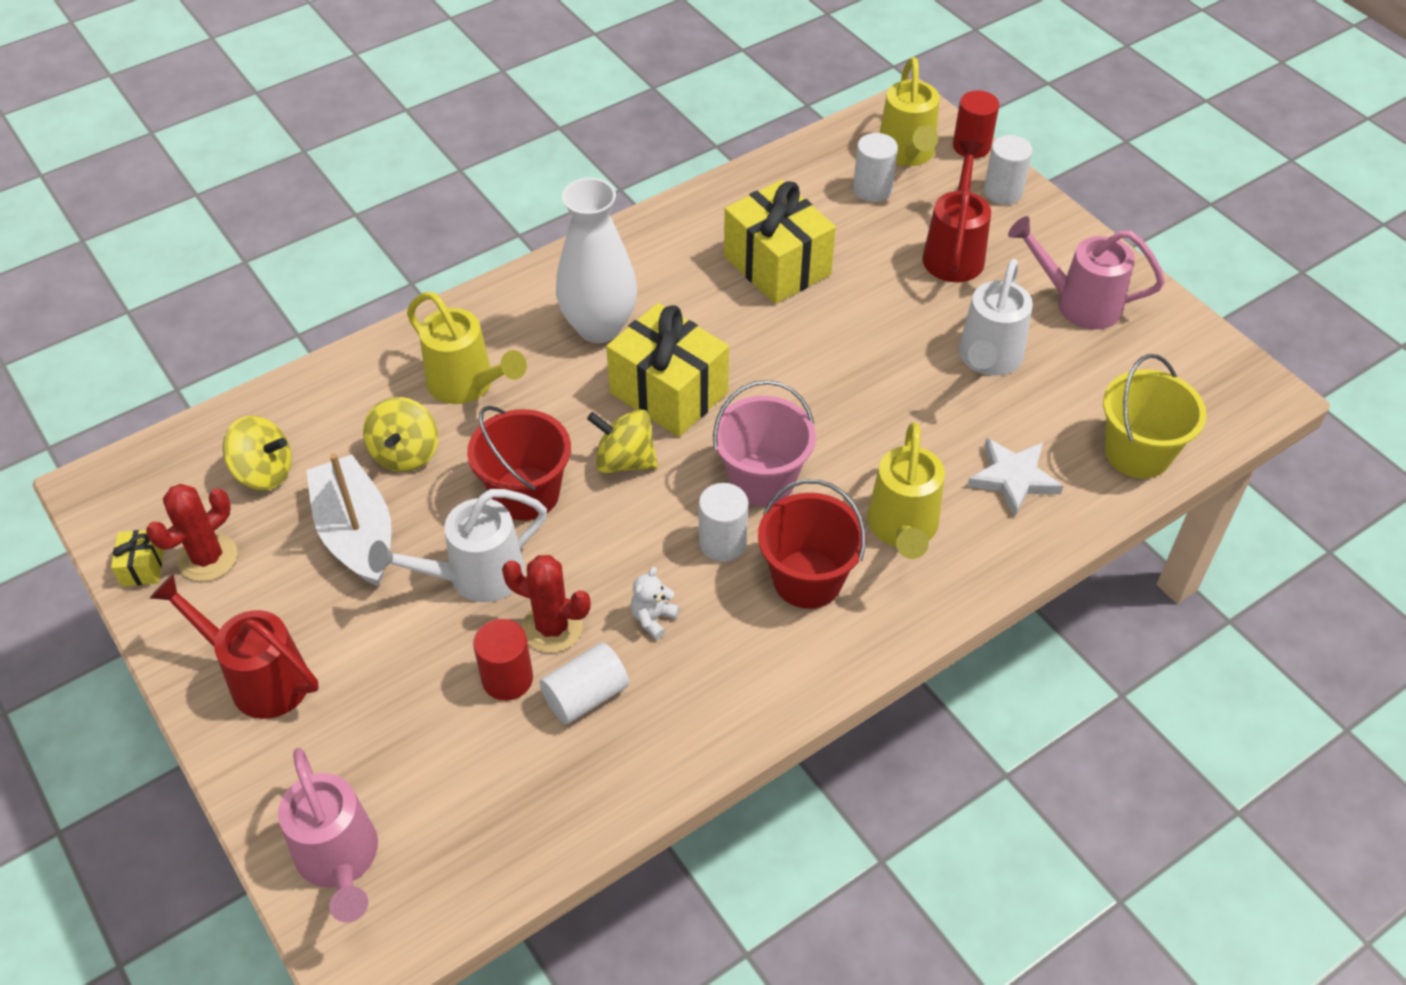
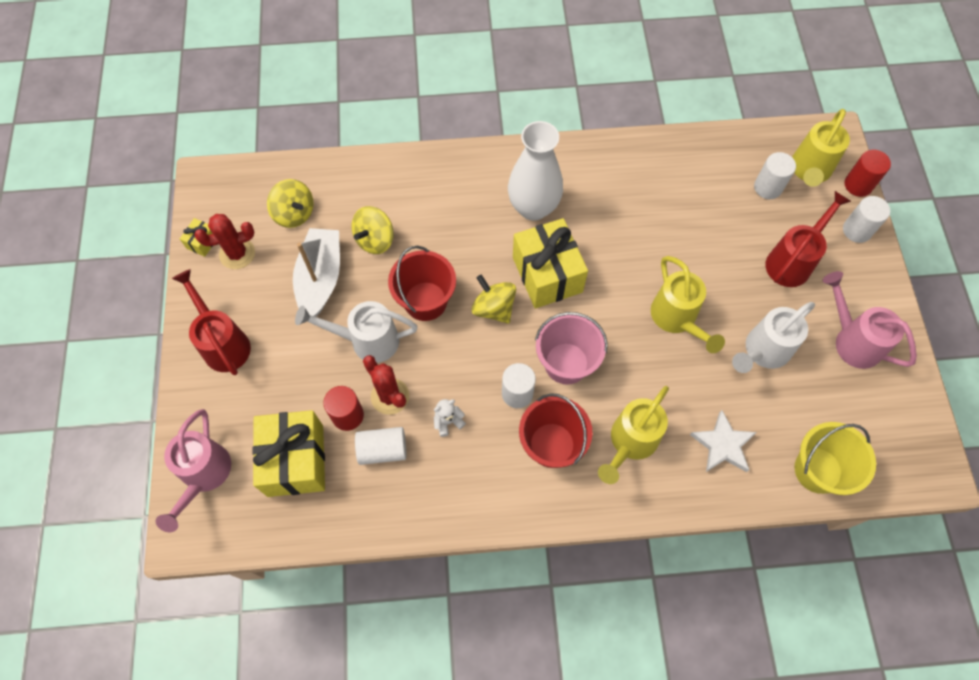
camera: 30 degrees right, 15 degrees up
(467, 385) = (434, 210): yellow watering can -> yellow watering can (676, 319)
(777, 265) = (669, 215): yellow gift -> yellow gift (295, 460)

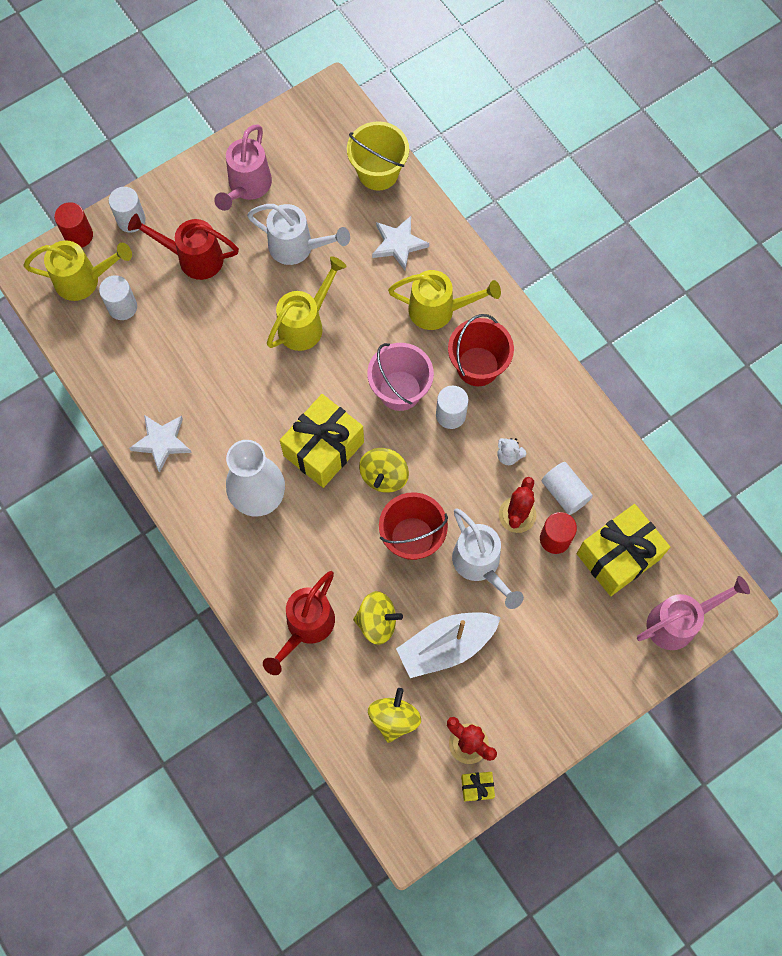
camera: 120 degrees left, 5 degrees up
(223, 343) = (560, 690): red watering can -> red watering can (306, 627)
(623, 163) = (162, 442): none -> white star

